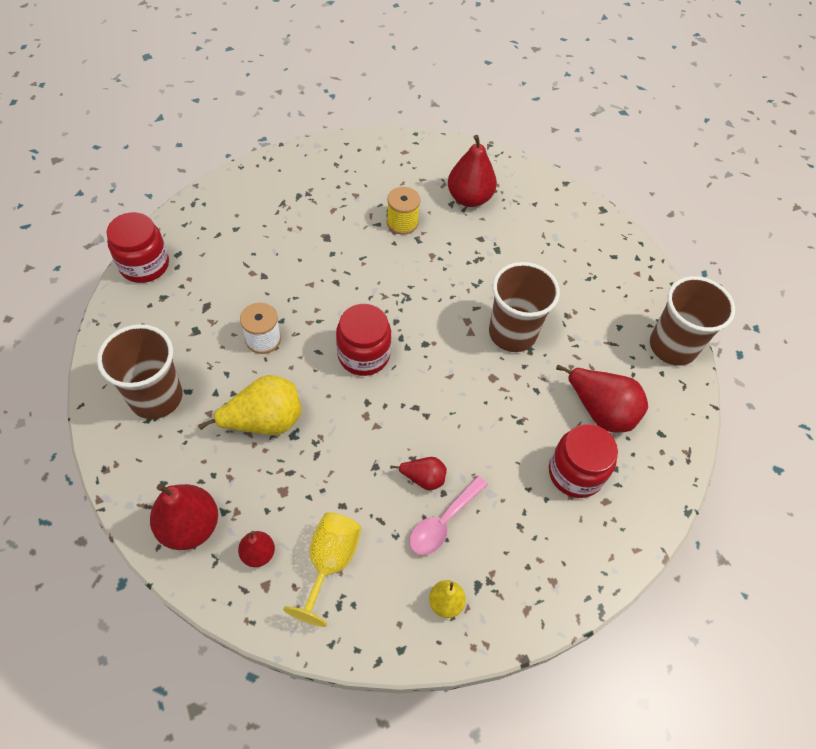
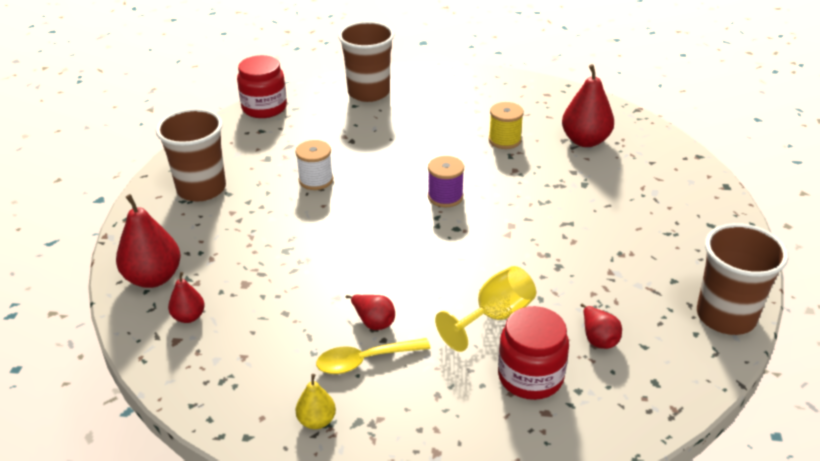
camera: 35 degrees right, 20 degrees down
(264, 421) = (270, 232): yellow pear -> none
(330, 562) = (240, 347): yellow goblet -> yellow goblet (494, 317)
(363, 355) = (392, 217): red jar -> none
(393, 311) = (445, 197): none -> purple spool
(443, 522) = (365, 361): pink spoon -> yellow spoon
(512, 333) = (550, 248): brown cup -> brown cup (368, 92)
(600, 411) = (598, 338): red pear -> red pear, size x0.54

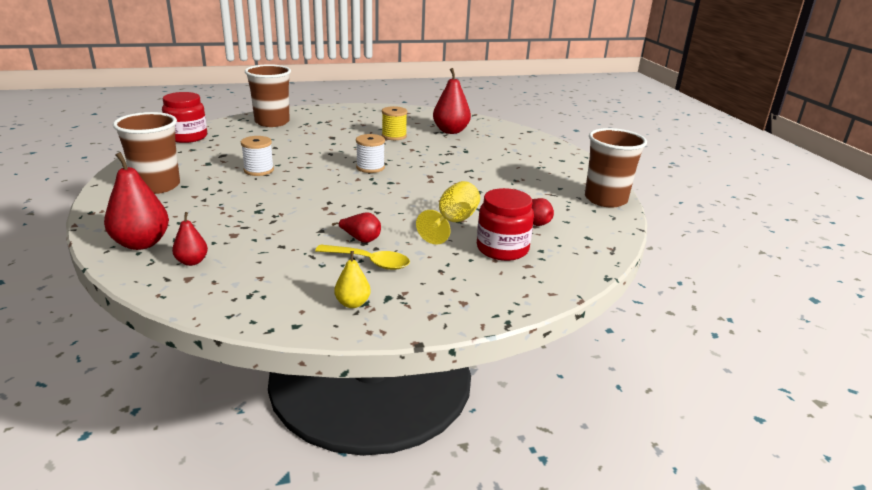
camera: 25 degrees left, 10 degrees down
(365, 361) = (369, 262): yellow spoon -> yellow spoon turned 120 degrees counterclockwise
(445, 197) = (370, 167): purple spool -> white spool

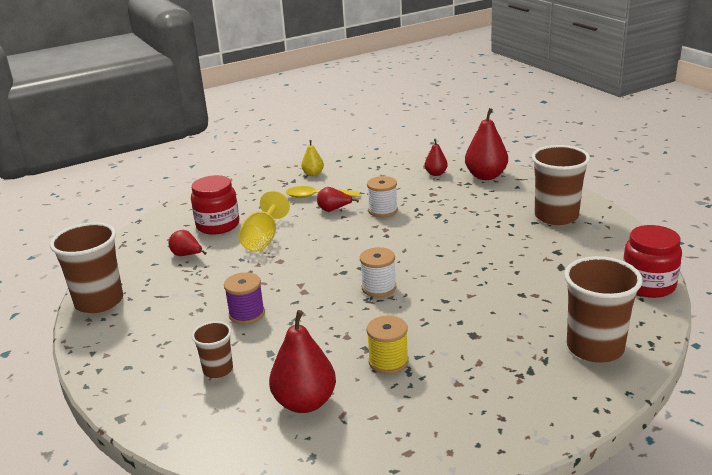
camera: 170 degrees right, 0 degrees up
(259, 170) = (493, 255): white spool -> white spool (383, 211)
(478, 171) = (247, 314): none -> purple spool
(500, 149) = (218, 370): none -> brown cup

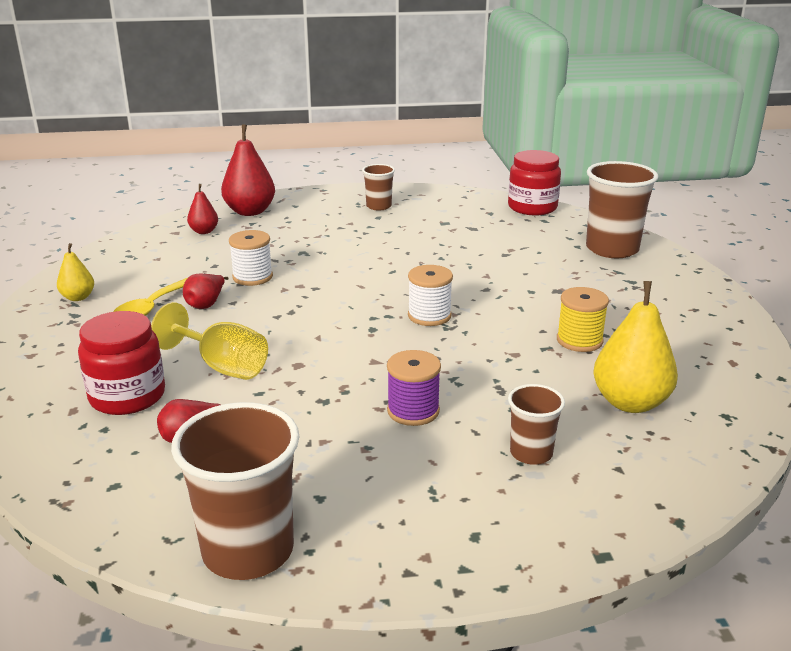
camera: 70 degrees left, 0 degrees up
(305, 403) = (630, 402): red pear -> yellow pear
(556, 216) = (378, 206): brown cup -> brown cup, size x0.54

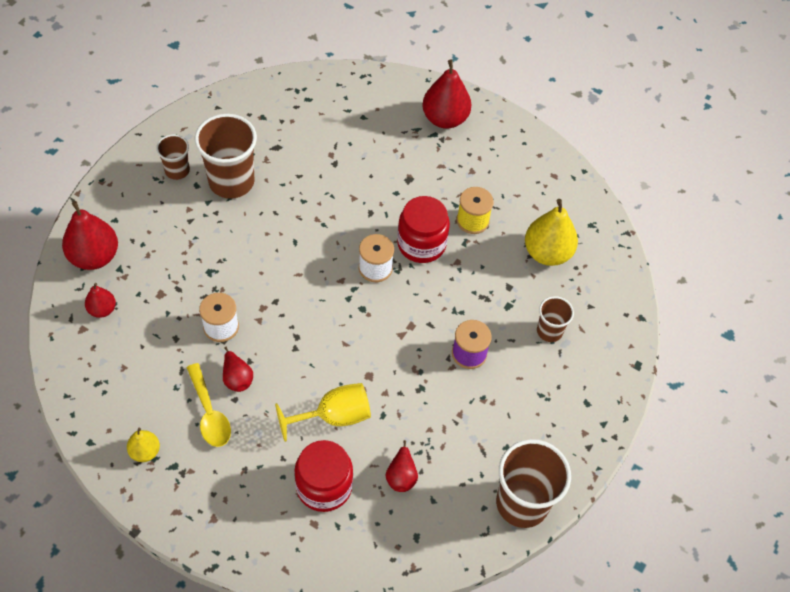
camera: 55 degrees left, 30 degrees up
(532, 207) = (280, 87): red jar -> red jar (421, 244)
(612, 249) = (386, 104): brown cup -> brown cup (231, 181)
(659, 278) = (445, 119): none -> red pear

